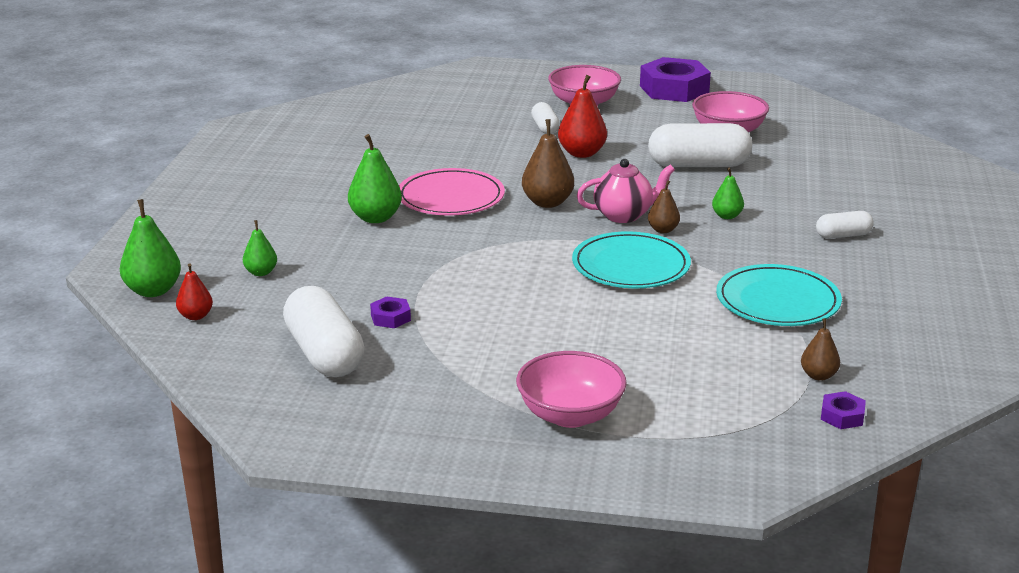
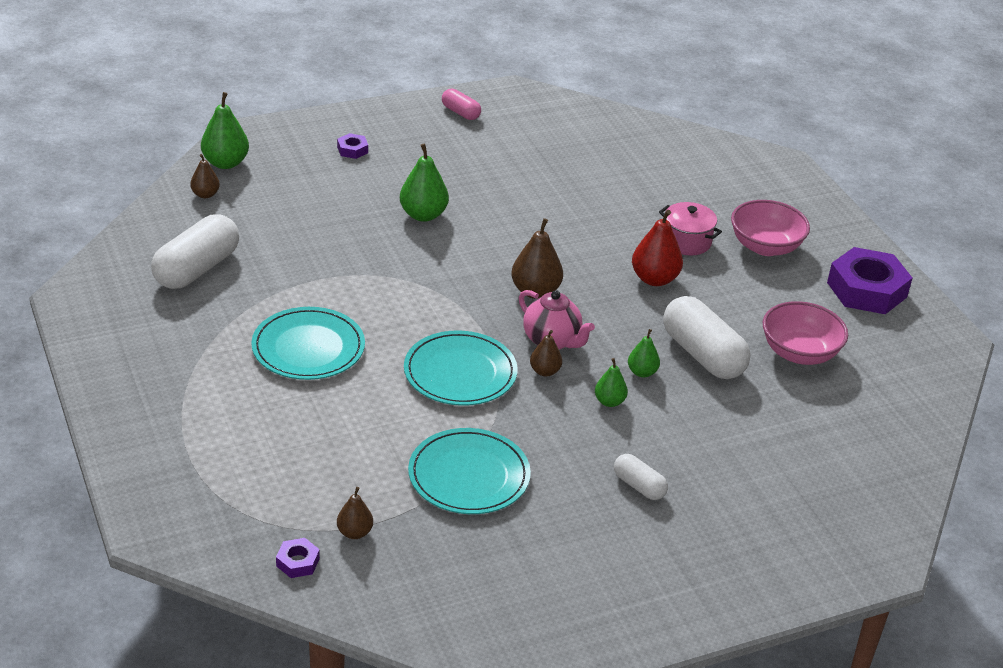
camera: 55 degrees right, 10 degrees up
(195, 316) = (205, 194): red pear -> brown pear
(235, 158) = (460, 113): none -> pink capsule
(261, 272) = (290, 196): green pear -> green pear (642, 372)
(390, 317) = (272, 279): purple nut -> purple nut (352, 150)
(450, 197) = (495, 238): pink plate -> none
(523, 327) = (308, 348): none -> turquoise plate
(545, 128) = (686, 241): white capsule -> pink pot
(570, 415) = (196, 413): pink bowl -> none

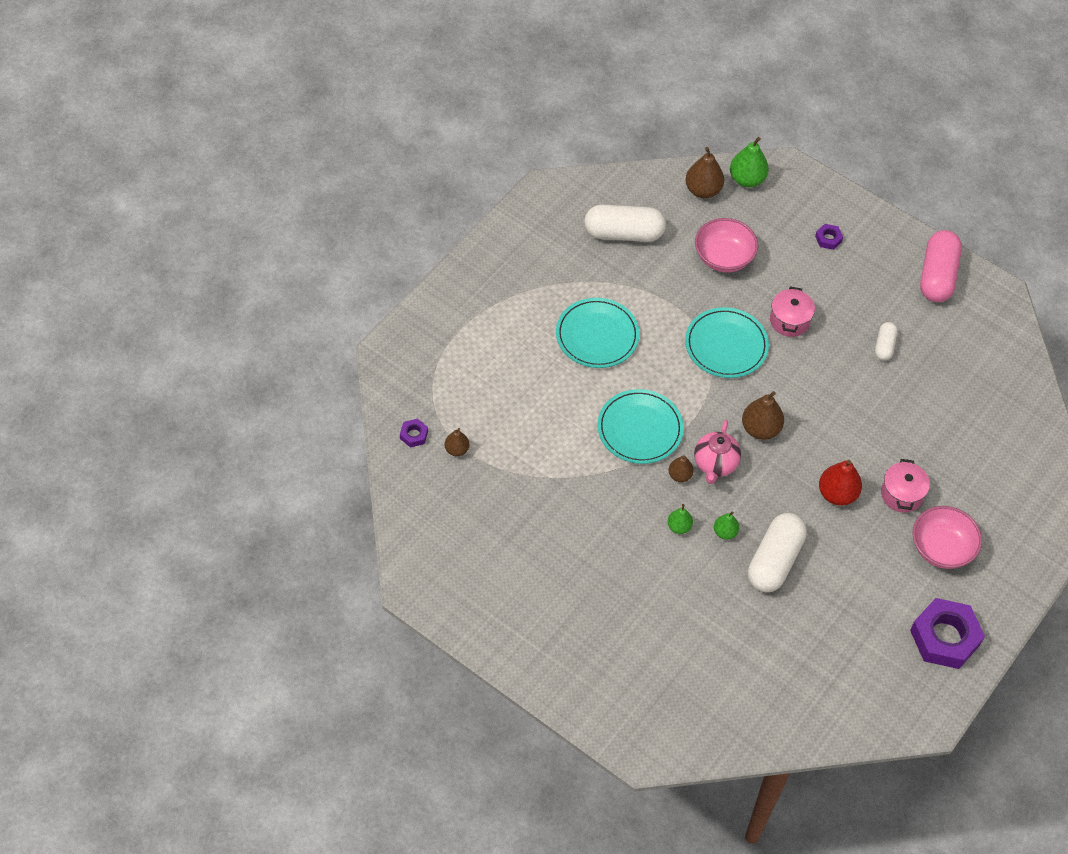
camera: 60 degrees right, 20 degrees up
(205, 194) = (703, 190): brown pear -> brown pear, size x1.70
(423, 215) = (789, 320): green pear -> pink pot
(460, 113) = (937, 276): pink capsule -> pink capsule, size x1.93
(469, 475) = (548, 482): turquoise plate -> turquoise plate (726, 345)
(639, 486) = (609, 580): white capsule -> white capsule (884, 346)
(799, 353) = (827, 621): pink bowl -> pink bowl (723, 257)

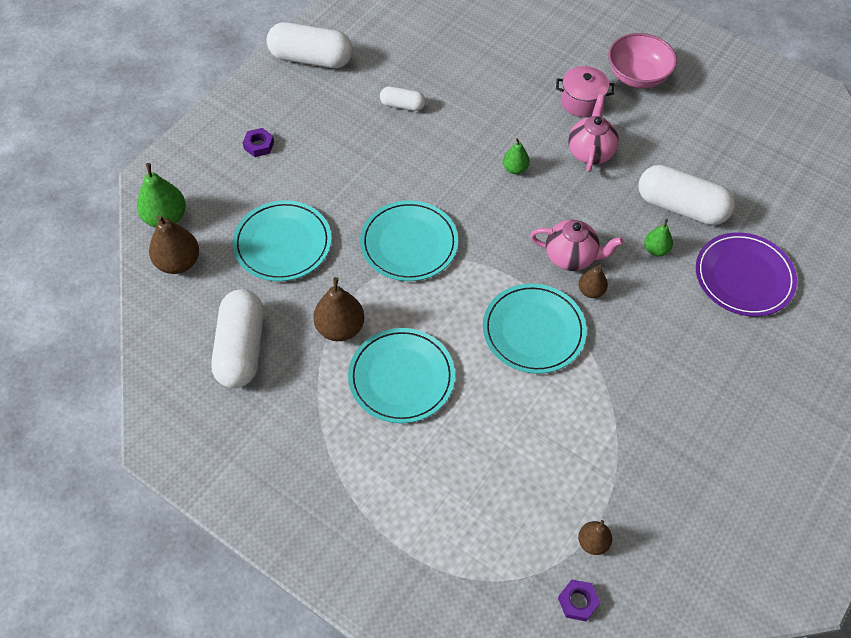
camera: 90 degrees left, 0 degrees up
(679, 527) = (658, 292): green pear -> green pear (515, 169)
(696, 599) = (744, 277): none -> purple plate
(723, 257) = (282, 243): pink bowl -> turquoise plate
(760, 429) = (519, 214): brown pear -> brown pear (340, 328)
(789, 320) = (372, 184): pink pot -> none
(837, 494) = (590, 152): red pear -> pink teapot
(937, 276) = (311, 59): pink capsule -> white capsule
(944, 637) = (733, 80): purple nut -> none

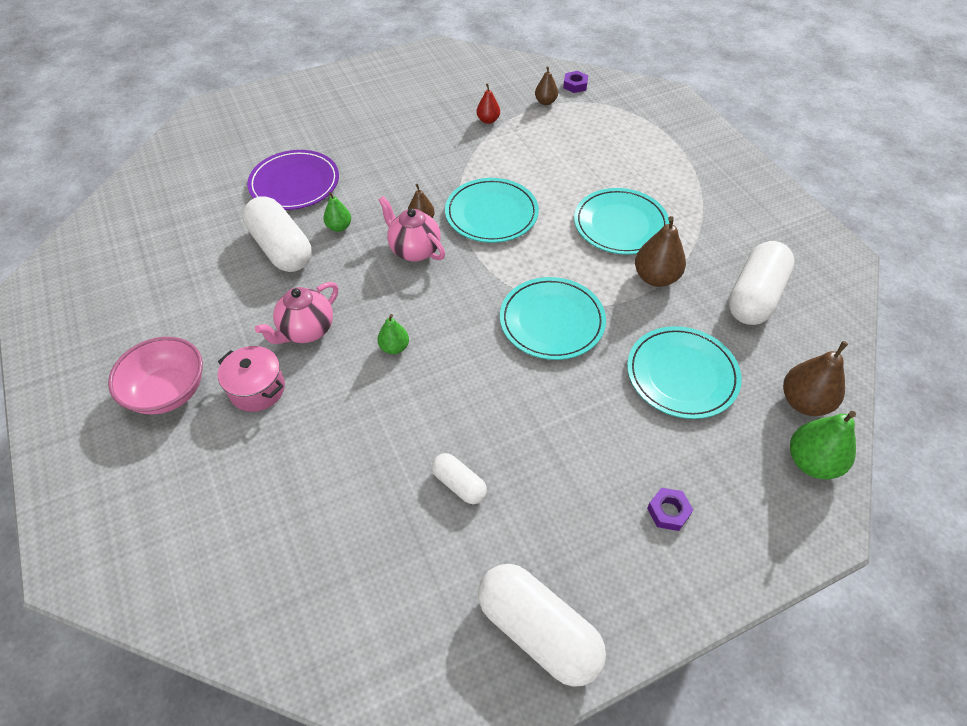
camera: 150 degrees left, 5 degrees down
(635, 469) = (488, 120): none -> red pear

